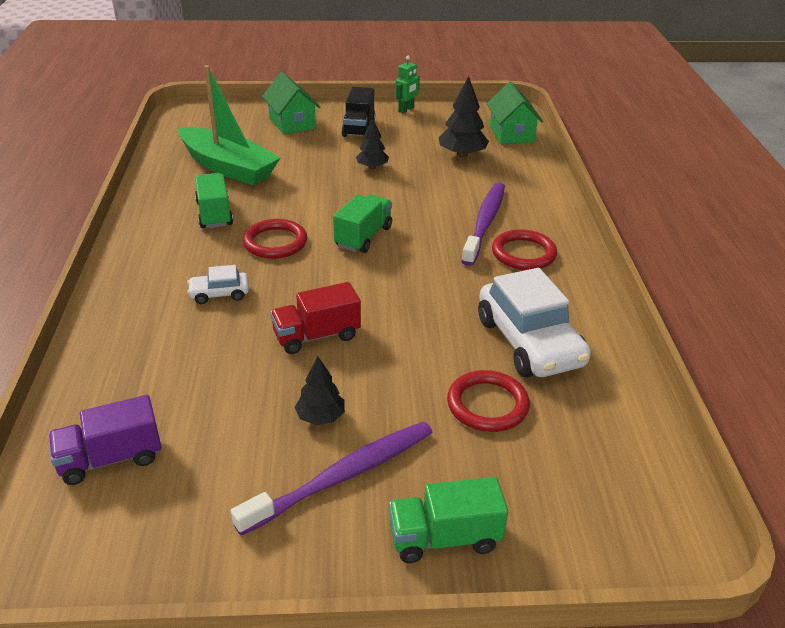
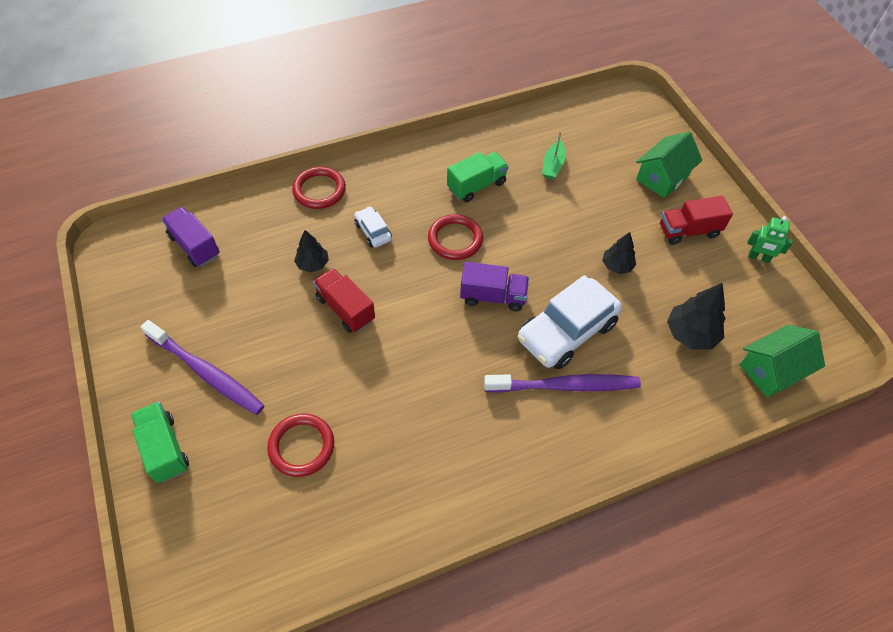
camera: 70 degrees right, 20 degrees up
(228, 168) = (552, 165): green boat -> green boat, size x0.44
(320, 417) = (259, 341): black tree -> black tree (313, 264)
(358, 128) = (688, 231): black truck -> red truck
(363, 237) = (493, 296): green truck -> purple truck
(523, 253) = (526, 431): red ring -> red ring (319, 190)
(529, 342) = (390, 462): white car -> white car (567, 331)

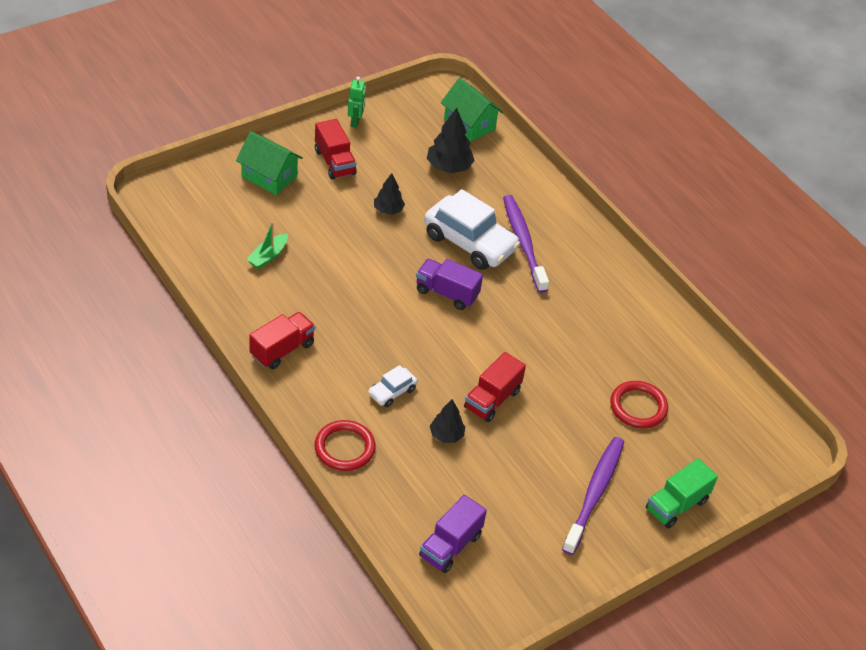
camera: 105 degrees left, 10 degrees down
(437, 163) = (282, 350): none -> red truck
(455, 239) = (386, 325): red ring -> none
(476, 186) = (309, 314): green truck -> none
(493, 296) = (447, 293): purple truck -> purple truck turned 60 degrees counterclockwise
(552, 165) = (268, 256): green boat -> green boat turned 120 degrees clockwise

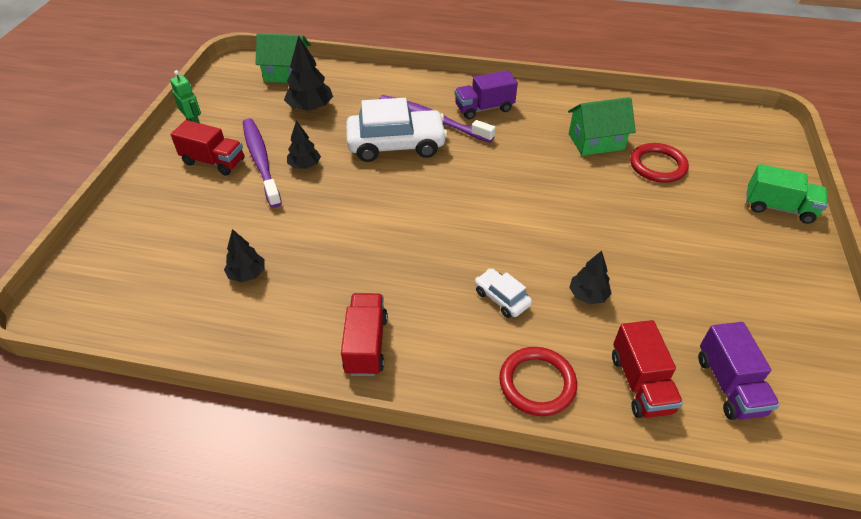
camera: 40 degrees left, 0 degrees up
(268, 256) = (247, 274): green boat -> black tree
(269, 176) = (166, 210): green house -> green house (596, 141)
(392, 392) = (501, 298): white car -> white car turned 135 degrees clockwise
(447, 293) = (431, 190): purple truck -> purple truck (484, 108)
(492, 399) = (574, 239): red truck -> red truck (640, 383)
(594, 493) = (732, 245): purple toothbrush -> purple toothbrush (261, 161)
(676, 505) = (778, 208): green truck -> green truck turned 75 degrees counterclockwise

